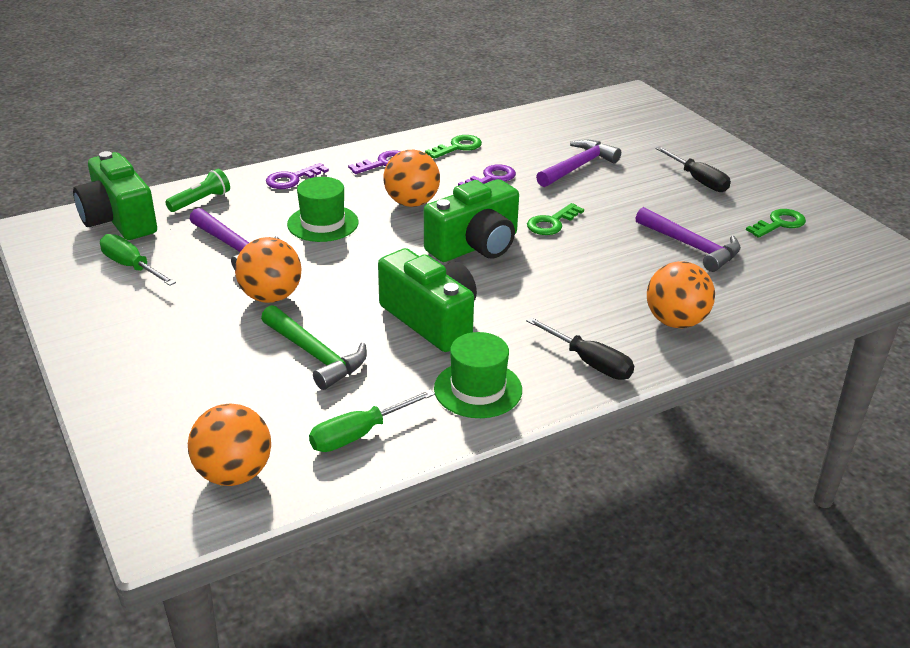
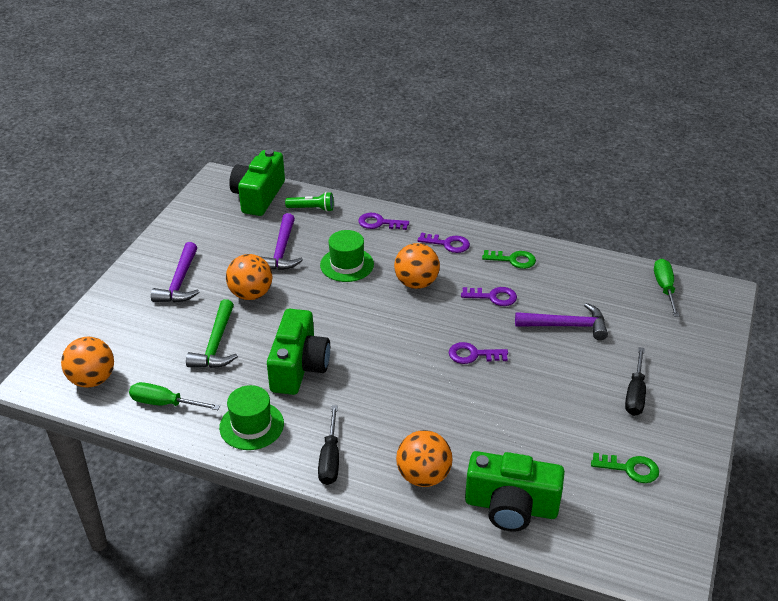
camera: 50 degrees right, 5 degrees up
(131, 266) = (221, 230): green screwdriver -> green screwdriver (664, 288)
(475, 246) = (401, 338): green camera -> green camera (511, 506)
(552, 223) = (473, 355): green key -> purple key
(691, 246) = (532, 437): purple hammer -> purple hammer (180, 282)

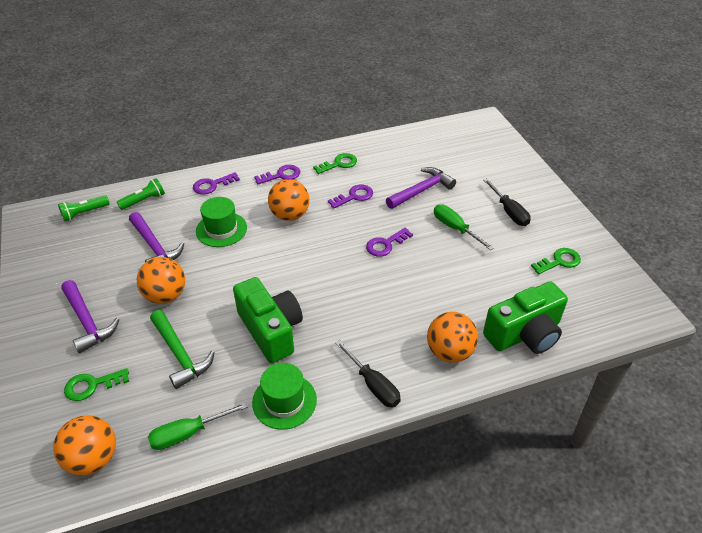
camera: 40 degrees left, 5 degrees up
(139, 330) = (92, 385): none -> green key
(258, 196) = (84, 213): green camera -> green flashlight
(664, 288) = (450, 135): green screwdriver -> green screwdriver (455, 228)

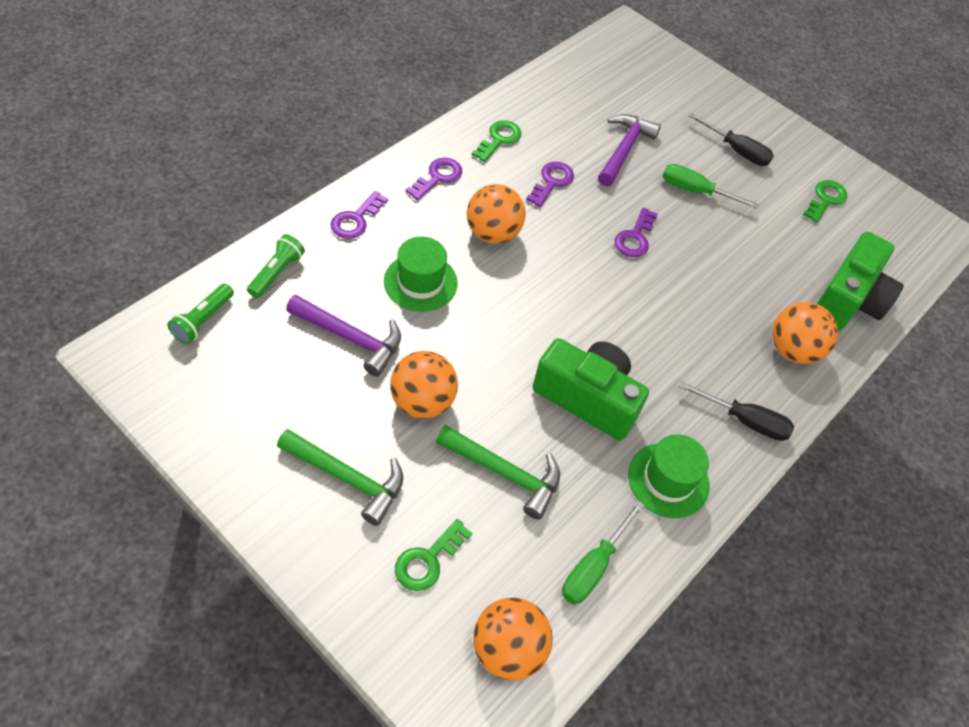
camera: 35 degrees left, 10 degrees up
(87, 321) = (347, 478): purple hammer -> green hammer

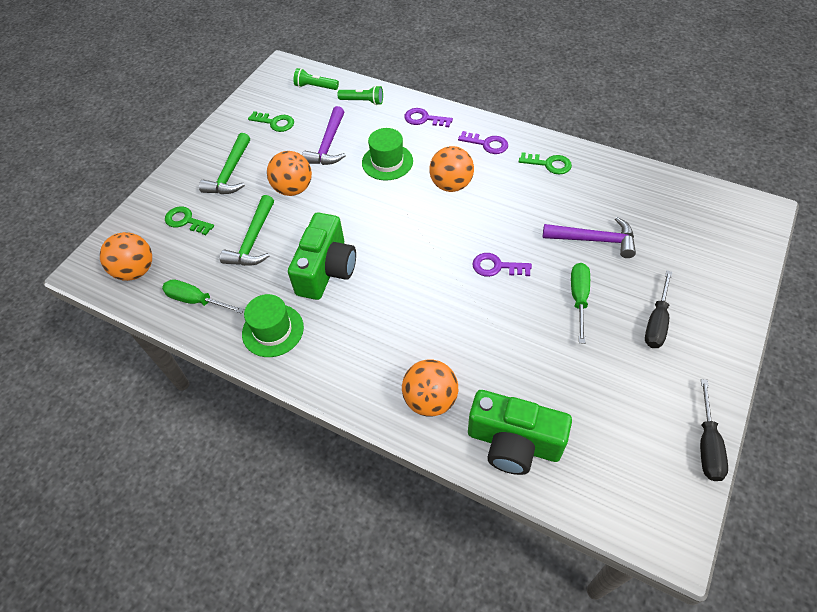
camera: 85 degrees right, 0 degrees up
(551, 182) = (524, 204): purple key -> none
(745, 421) = (342, 373): black screwdriver -> black screwdriver (707, 444)
(825, 199) = (642, 408): green key -> green key (275, 123)

